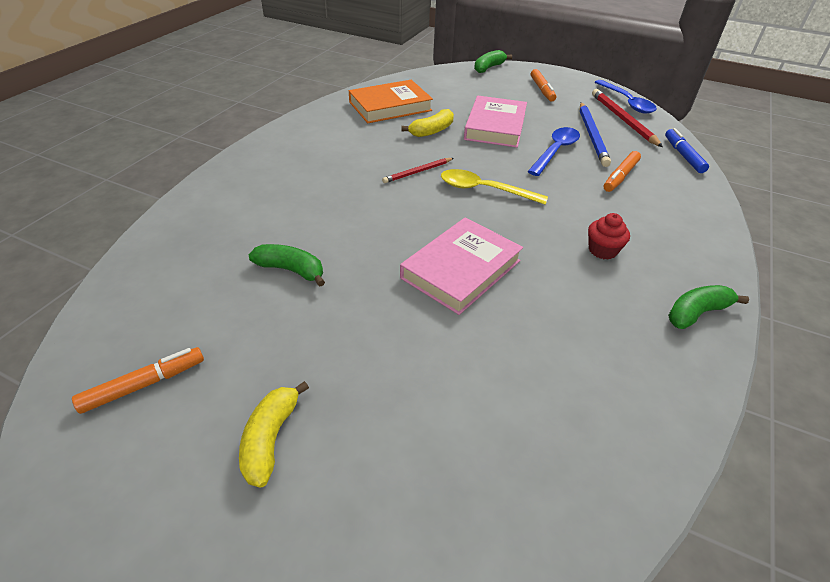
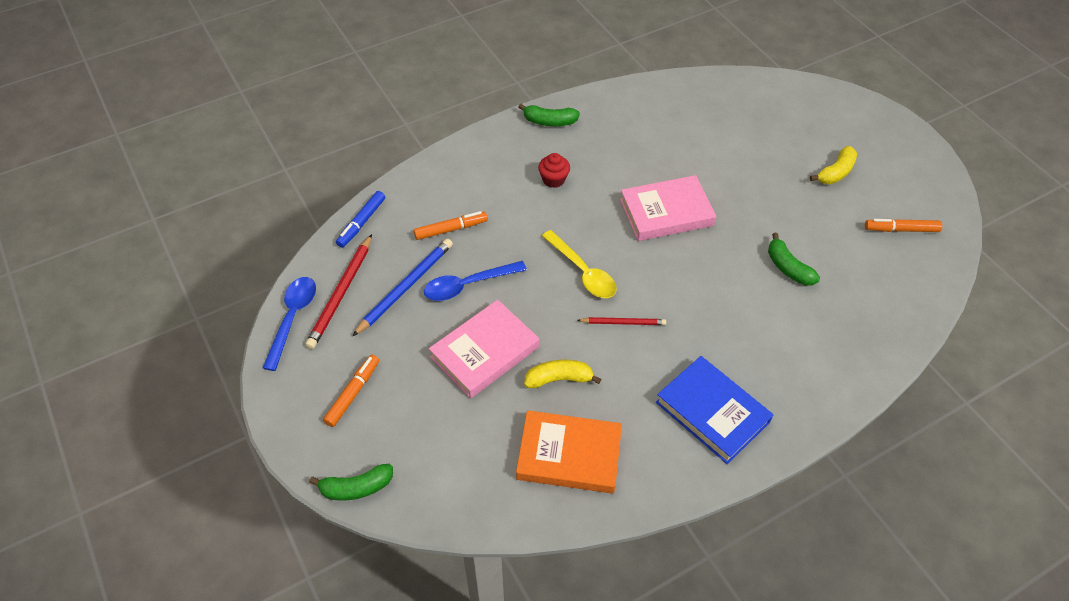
camera: 145 degrees left, 10 degrees up
(308, 150) = (712, 412): none -> blue book

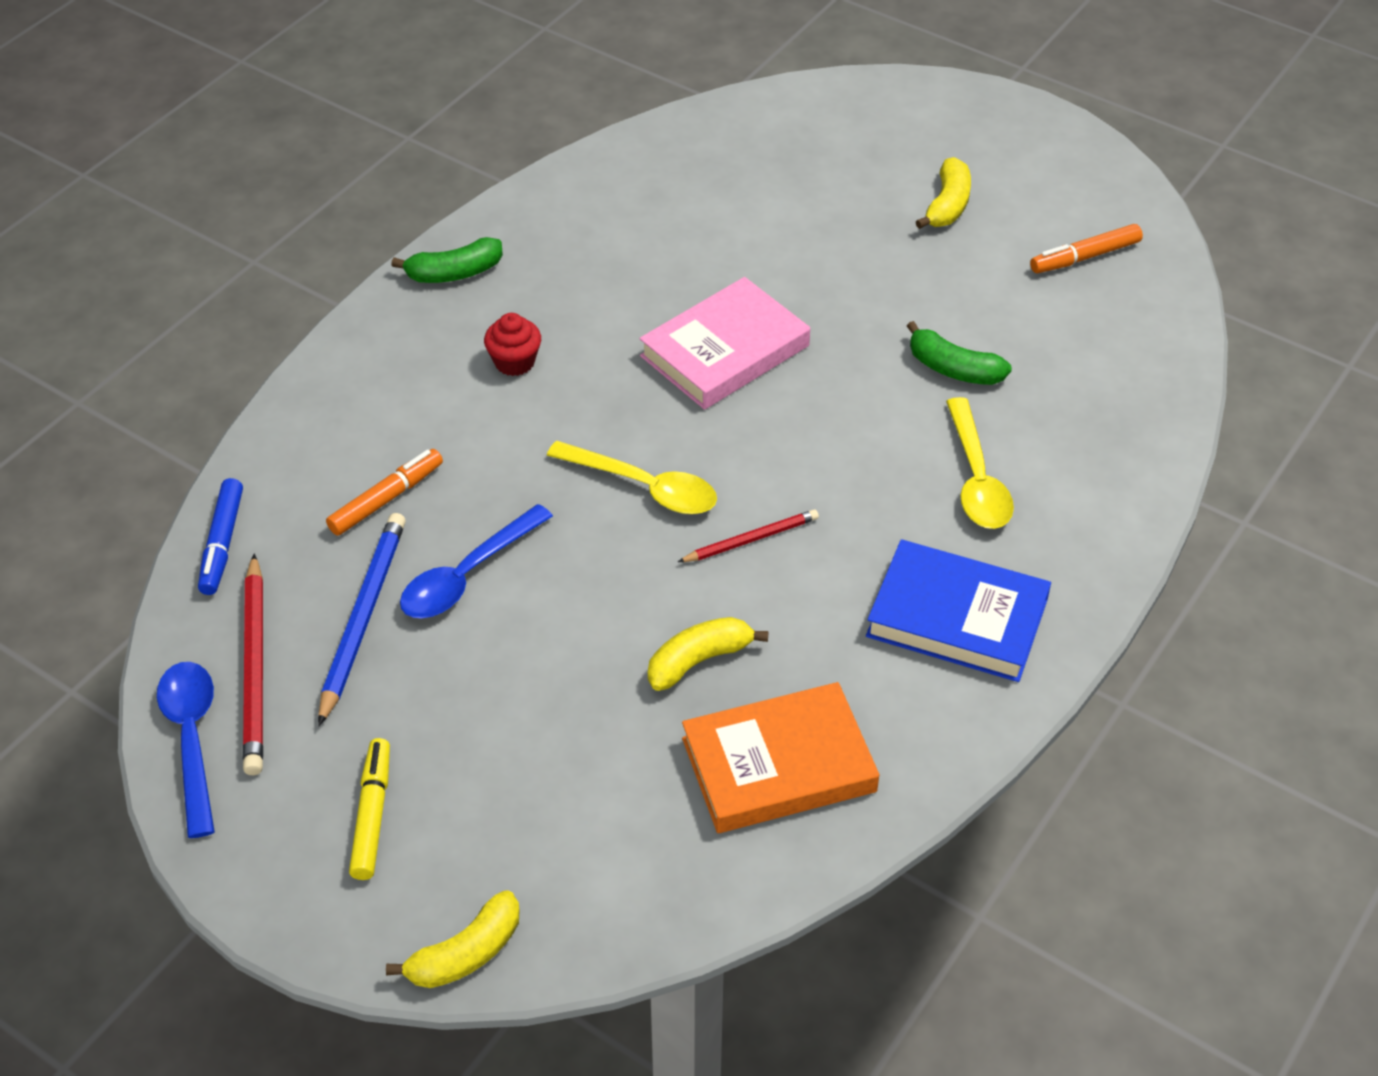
camera: 25 degrees left, 5 degrees down
(353, 393) = (372, 815): orange marker -> yellow marker
(356, 487) = (466, 953): green banana -> yellow banana
(484, 352) = (556, 666): pink book -> none
(767, 336) = (976, 479): none -> yellow spoon

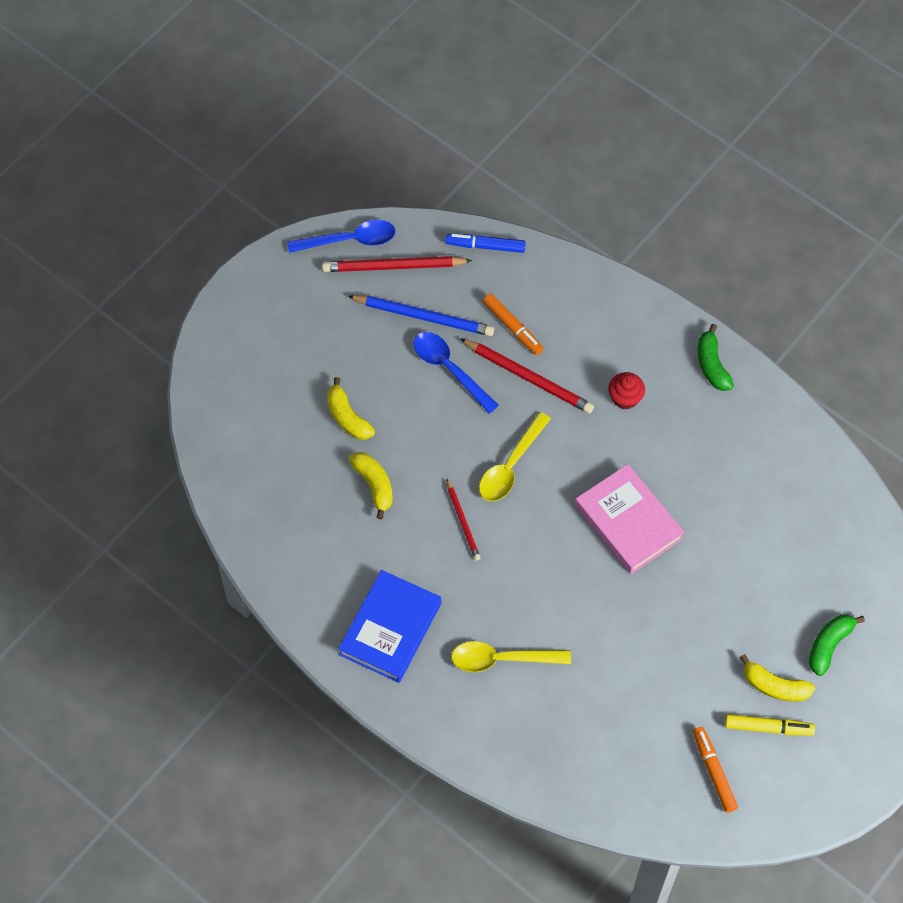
camera: 95 degrees right, 15 degrees up
(372, 815) = (291, 323): yellow marker -> yellow marker (768, 727)
(466, 953) = (204, 365): yellow banana -> yellow banana (347, 417)
(481, 474) = (529, 377): none -> red pencil
(778, 765) = (297, 519): orange book -> none
(953, 369) = (603, 662): green banana -> green banana (829, 645)

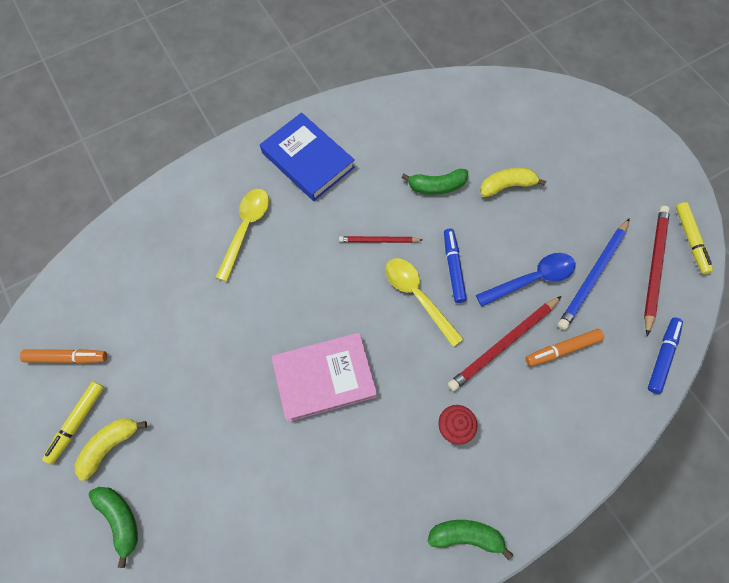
camera: 110 degrees right, 5 degrees up
(349, 240) = (690, 240): blue spoon -> yellow marker
(374, 485) = (437, 186): yellow banana -> green banana
(465, 442) = (453, 267): none -> blue marker

